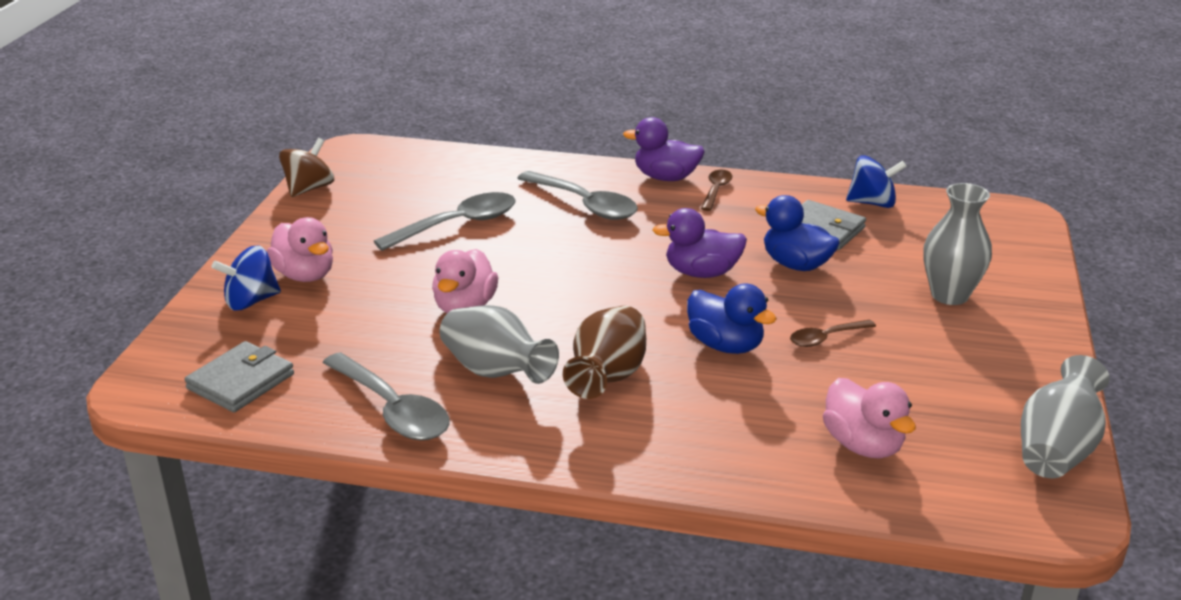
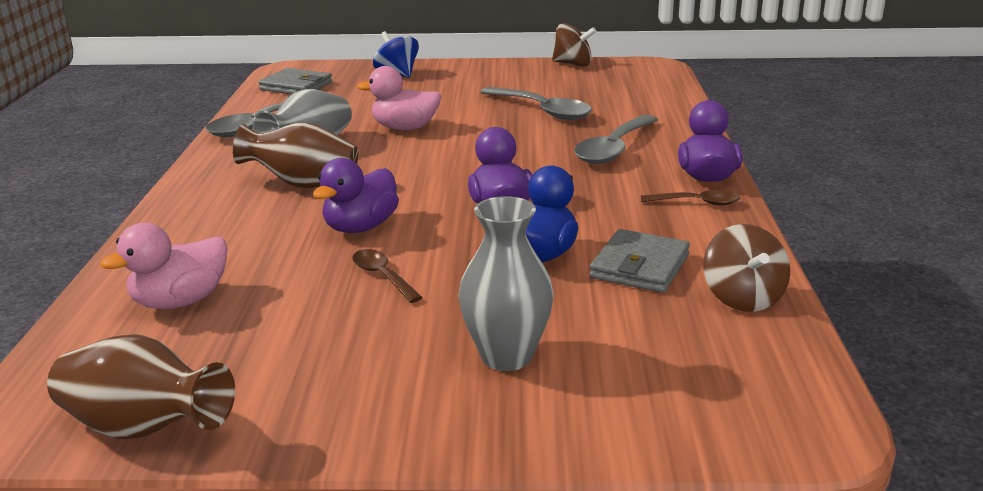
camera: 80 degrees right, 5 degrees down
(305, 275) = (438, 81): pink duck -> none
(725, 345) = (361, 227): blue duck -> purple duck
(872, 203) = (742, 298): blue spinning top -> brown spinning top
(1056, 449) = (144, 428): grey vase -> brown vase

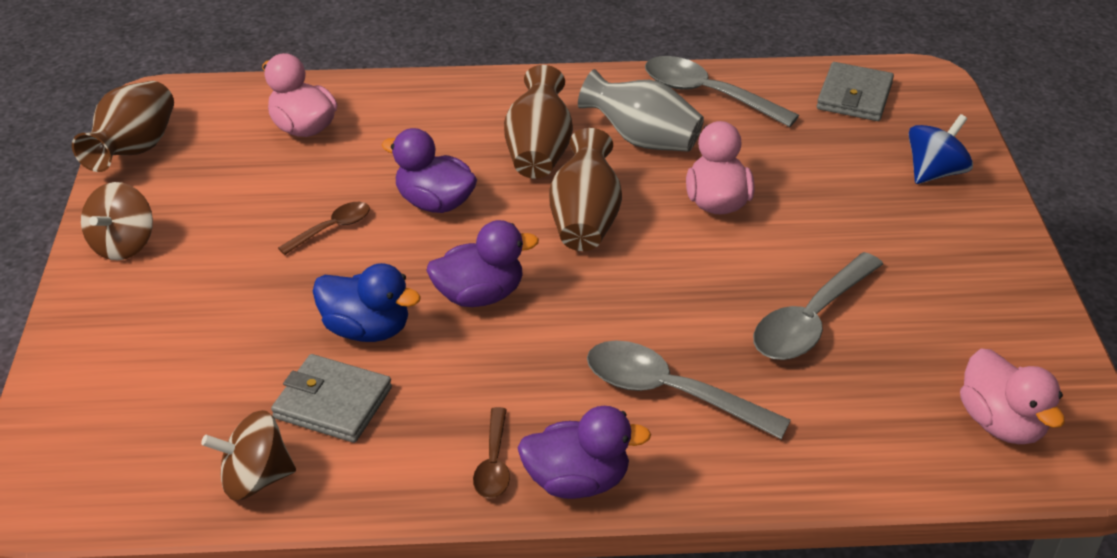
camera: 85 degrees right, 15 degrees up
(410, 169) = (585, 220): none -> brown vase
(506, 356) = (184, 313): grey vase -> none
(573, 64) = (1056, 352): brown spinning top -> brown spinning top (123, 244)
(631, 78) = (1001, 423): none -> pink duck

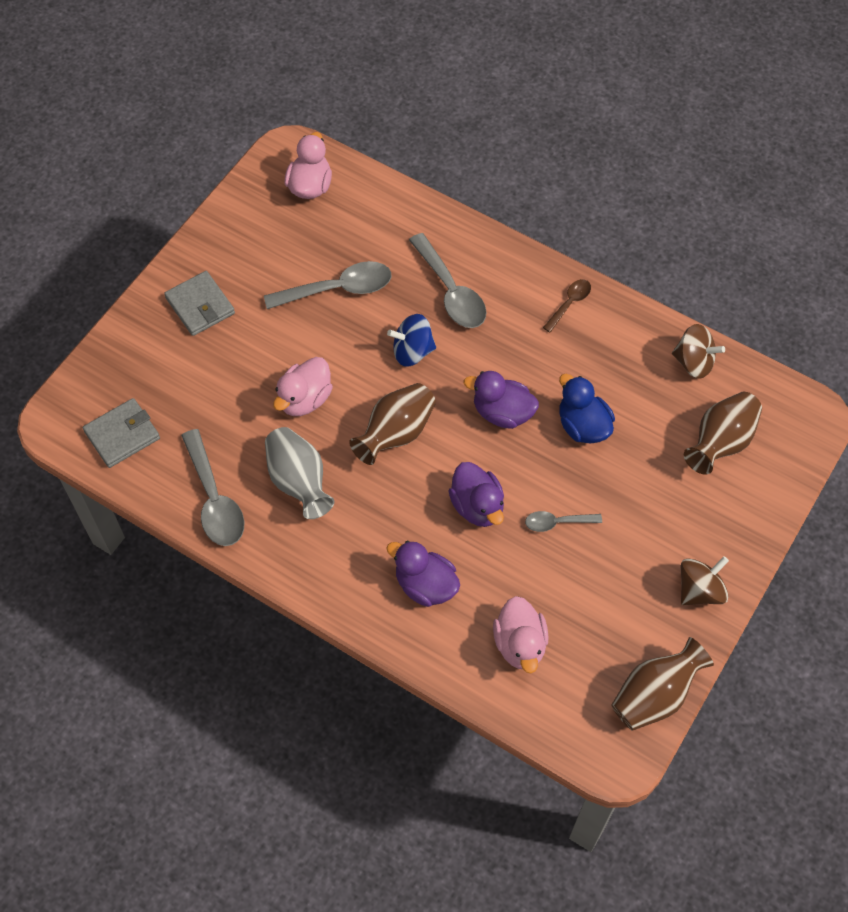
camera: 145 degrees left, 20 degrees up
(332, 228) = (557, 522): brown spoon -> grey spoon
(333, 403) = (630, 386): grey wallet -> grey wallet (200, 306)
(538, 151) = (375, 513): brown vase -> brown vase (720, 442)
(577, 481) = (536, 272): purple duck -> purple duck (425, 585)
(934, 172) = (153, 342): blue spinning top -> blue spinning top (412, 351)

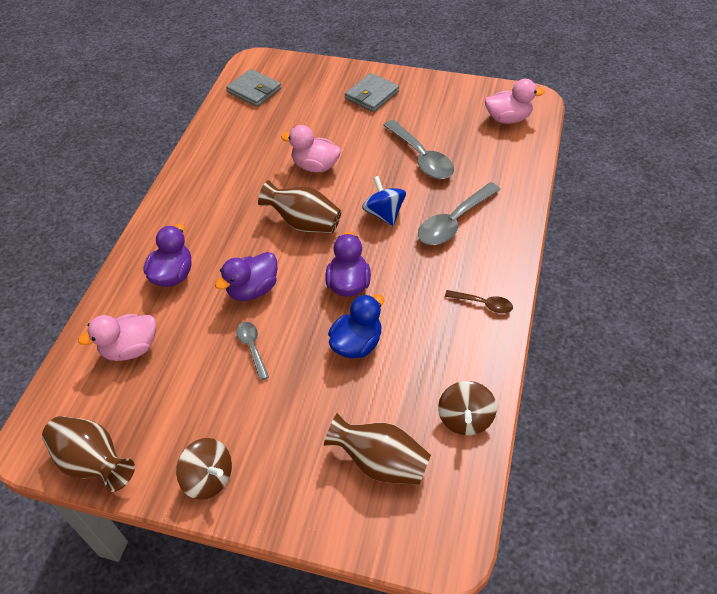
camera: 75 degrees right, 10 degrees down
(214, 499) = (217, 144): grey spoon -> none
(299, 482) = (244, 182): grey vase -> none

